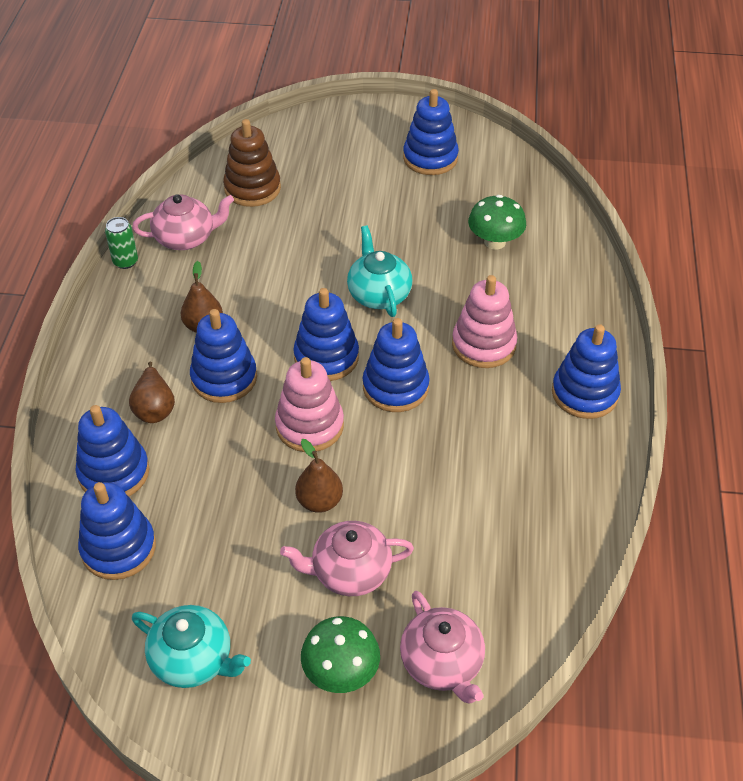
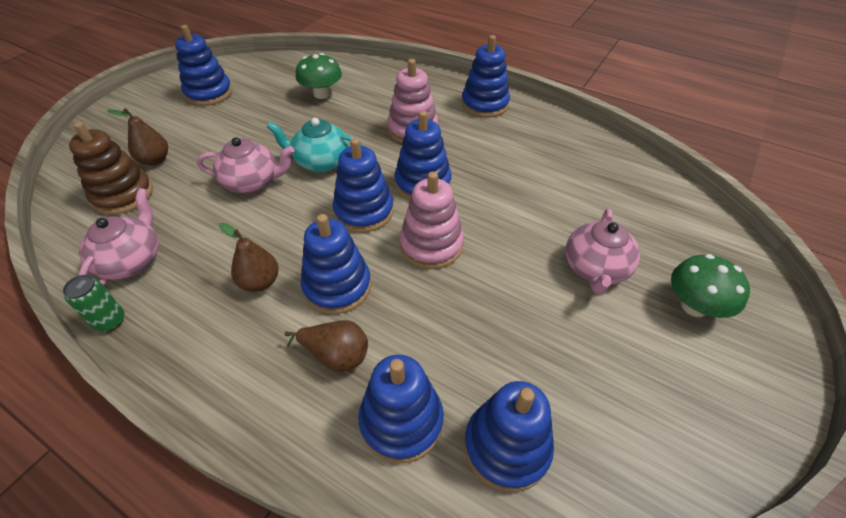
camera: 65 degrees left, 0 degrees up
(193, 659) = (665, 415): turquoise teapot -> none
(319, 501) = (515, 264): brown pear -> brown pear (155, 160)
(442, 663) = (694, 244): pink teapot -> pink teapot (252, 182)

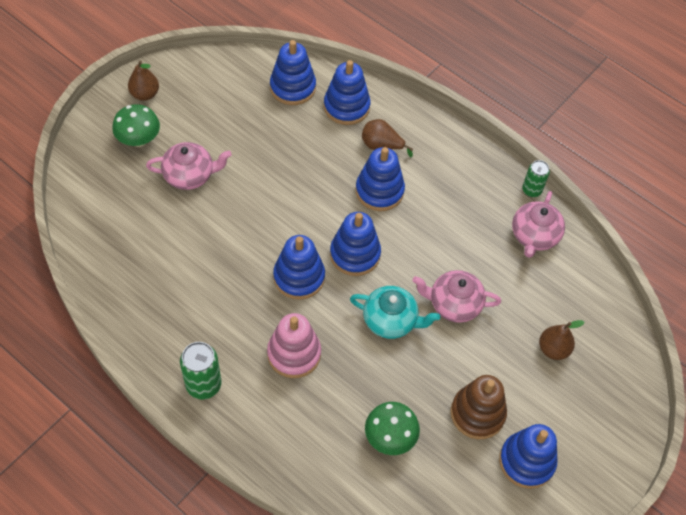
camera: 175 degrees left, 10 degrees up
(123, 195) = (567, 306): brown stacking toy -> brown stacking toy (477, 413)
(260, 282) = (435, 203): brown pear -> brown pear (145, 94)
(431, 245) = (305, 213): pink stacking toy -> none
(484, 104) = (203, 385): blue stacking toy -> green can
(595, 269) = (190, 175): pink teapot -> pink teapot turned 60 degrees clockwise

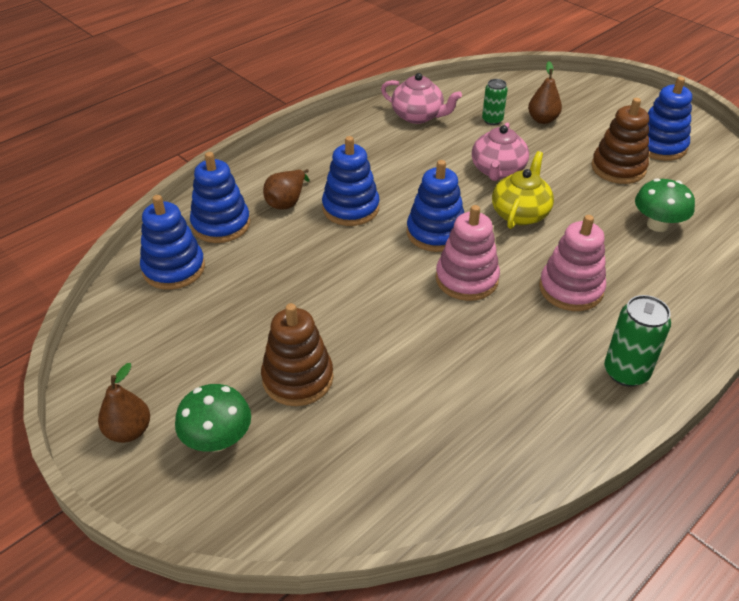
camera: 80 degrees left, 15 degrees down
(190, 175) = (298, 378): pink teapot -> brown stacking toy
(299, 277) = (466, 279): blue stacking toy -> pink stacking toy
(391, 320) = (520, 213): turquoise teapot -> yellow teapot
(531, 190) = (364, 112): green can -> green can (492, 120)

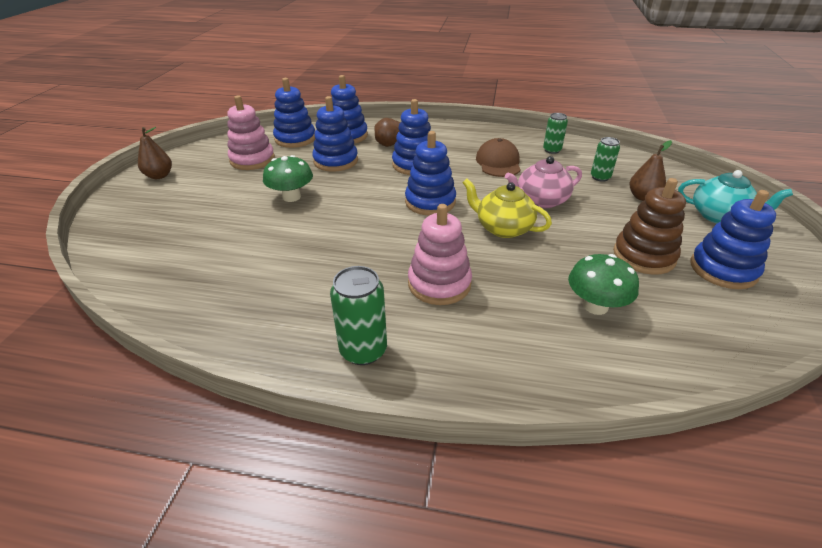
camera: 55 degrees right, 5 degrees down
(217, 439) = (167, 201): green mushroom -> green mushroom (291, 197)
(276, 259) = (336, 161): none -> blue stacking toy
(298, 378) = (235, 206): brown stacking toy -> none
(406, 157) = (498, 162): none -> brown cap
(418, 116) = (552, 150): pink teapot -> green can
(466, 279) = (394, 231): pink stacking toy -> pink stacking toy (252, 160)
(520, 213) = (503, 228): yellow teapot -> yellow teapot turned 135 degrees counterclockwise
(599, 105) = (719, 216): none -> turquoise teapot

